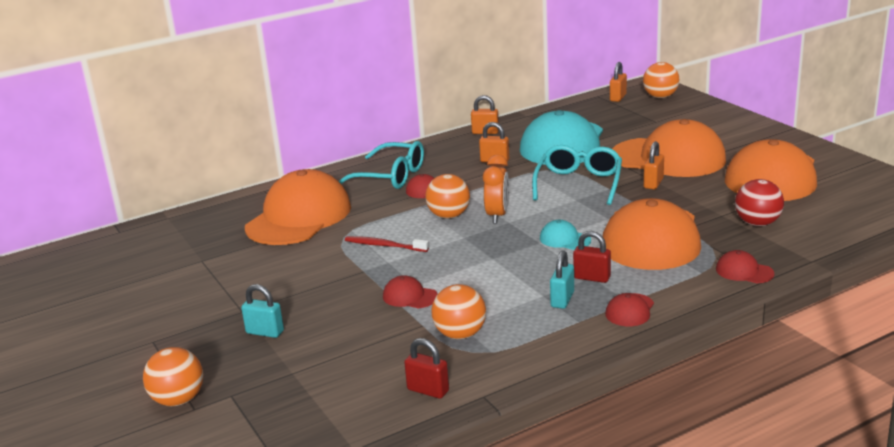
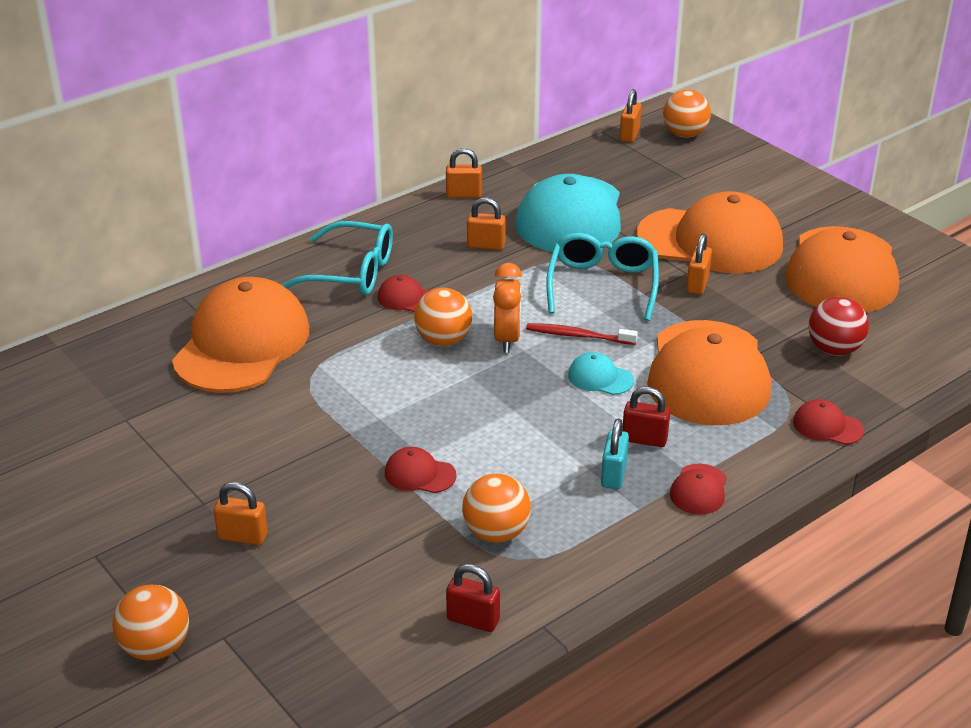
camera: 10 degrees left, 10 degrees up
(265, 332) = (242, 536): turquoise padlock -> orange padlock
(384, 245) = (368, 391): red toothbrush -> red toothbrush (578, 336)

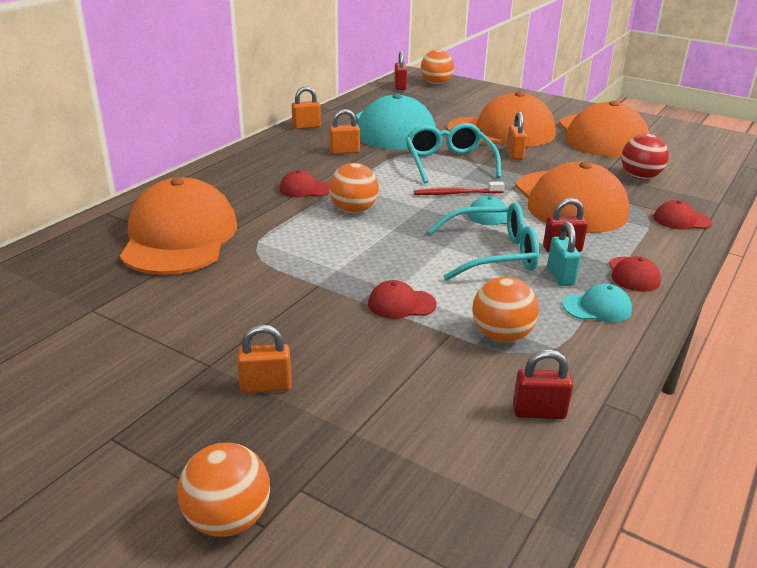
camera: 20 degrees left, 5 degrees down
(351, 272) = (248, 179): turquoise glasses -> turquoise glasses (493, 254)
(507, 339) = (403, 203): orange clock -> none
(622, 522) = (597, 308): none -> turquoise cap
(629, 135) = (400, 87): orange padlock -> red padlock

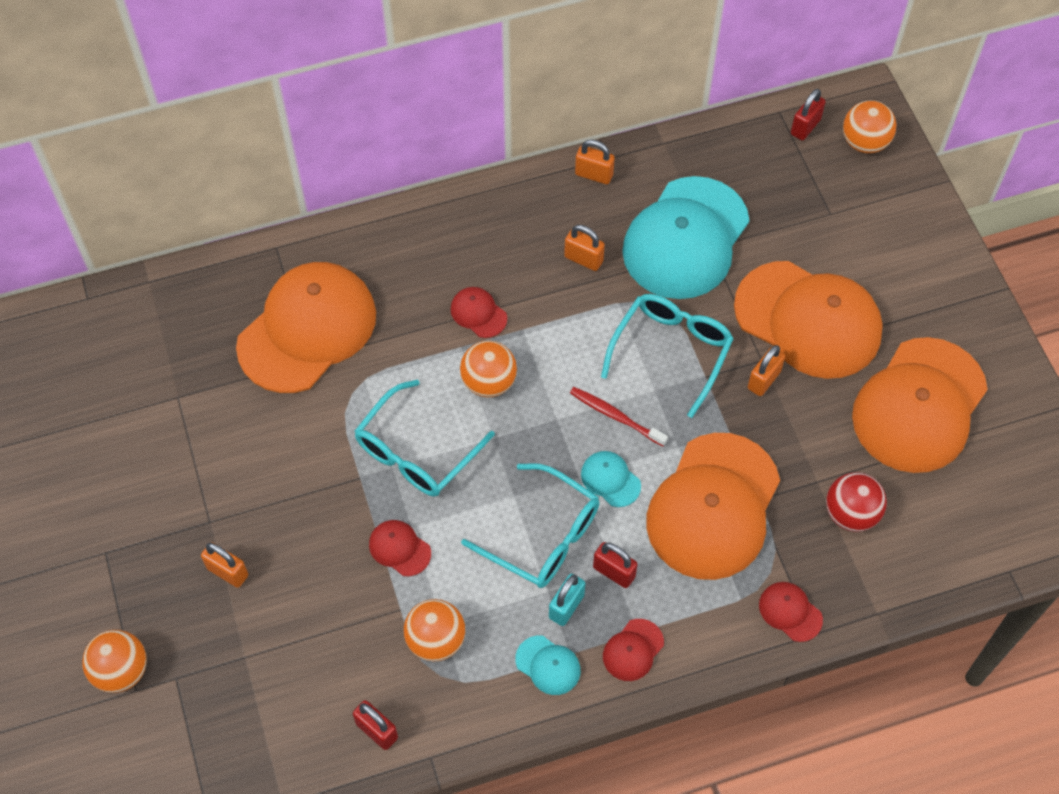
camera: 40 degrees right, 30 degrees up
(345, 256) = (416, 452): none -> turquoise glasses

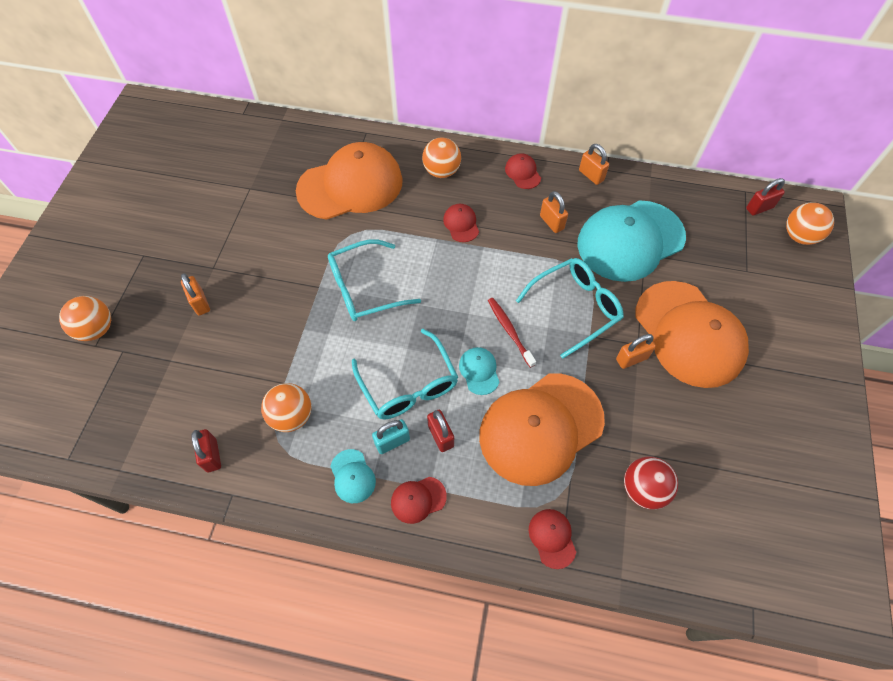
camera: 30 degrees right, 0 degrees up
(399, 548) = (311, 343): red cap -> red cap (523, 173)
(489, 382) = (439, 268): orange ball -> orange ball (441, 171)
(919, 406) = (744, 436): orange cap -> none

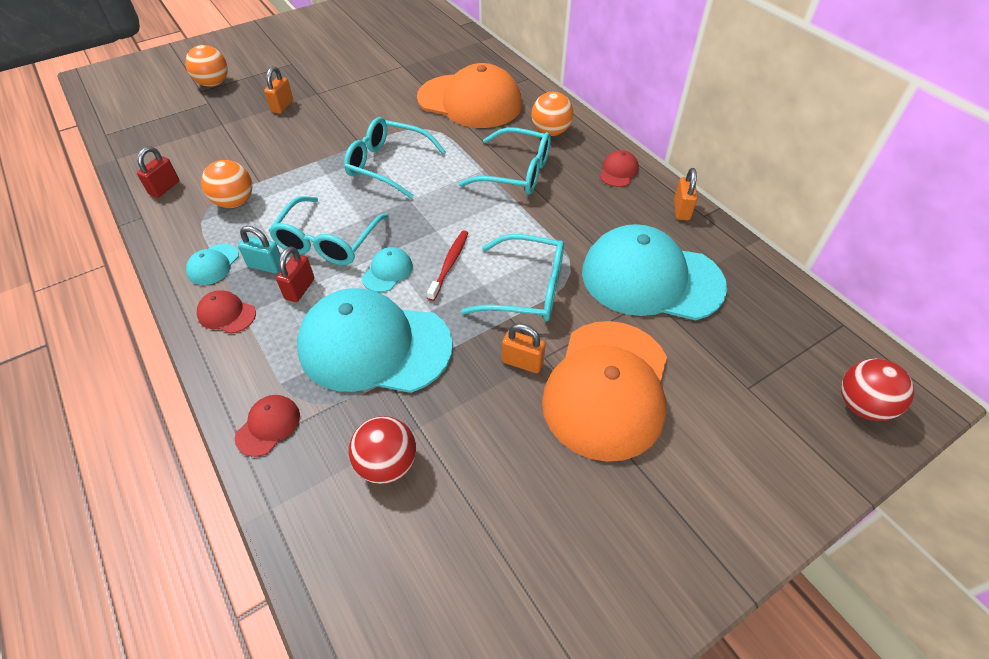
camera: 45 degrees right, 10 degrees down
(461, 224) = (516, 172): red cap -> turquoise glasses
(540, 428) = (374, 346): orange cap -> turquoise cap
(551, 222) = (594, 219): orange padlock -> none
(759, 208) = (841, 348): red padlock -> none
(799, 236) = (861, 405): orange ball -> red ball

